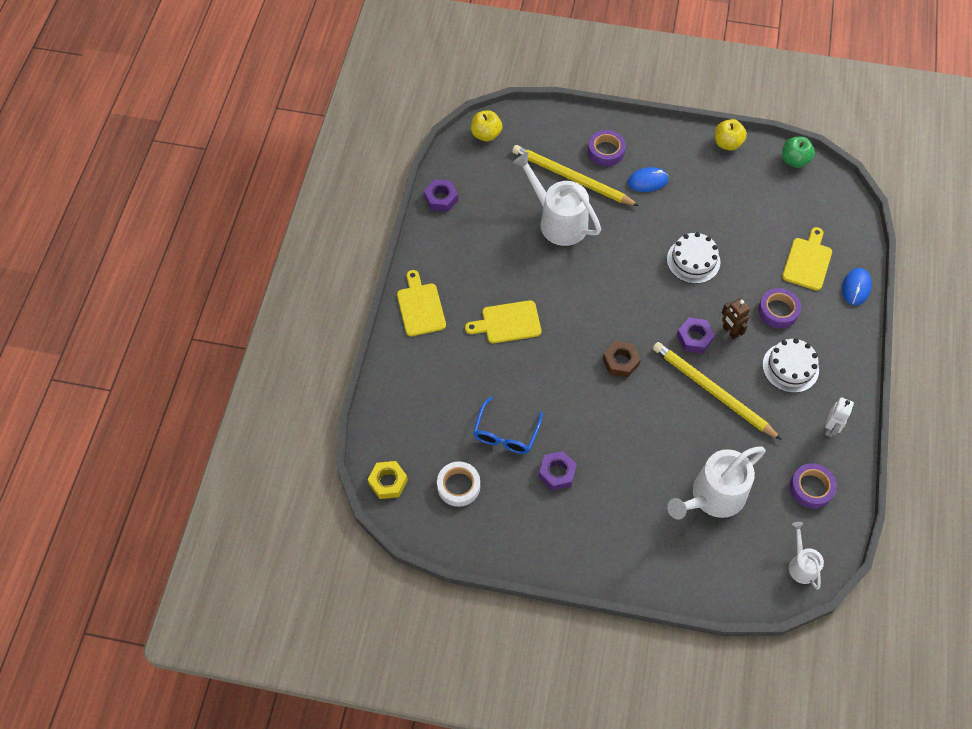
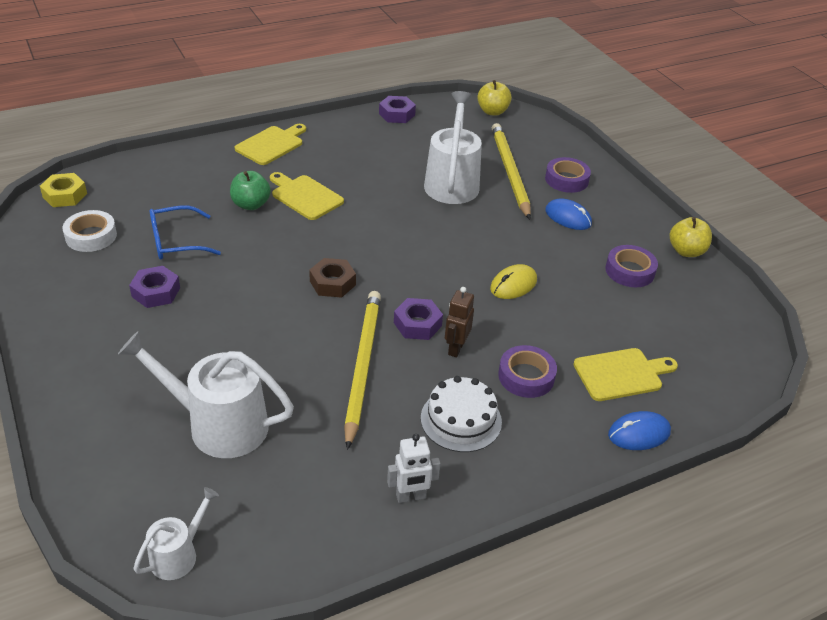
camera: 50 degrees right, 20 degrees down
(693, 260) = (513, 284): white cake -> yellow mouse
(794, 160) = (736, 308): green apple -> green apple (251, 204)
(811, 488) = (304, 514): purple tape -> purple tape (629, 271)

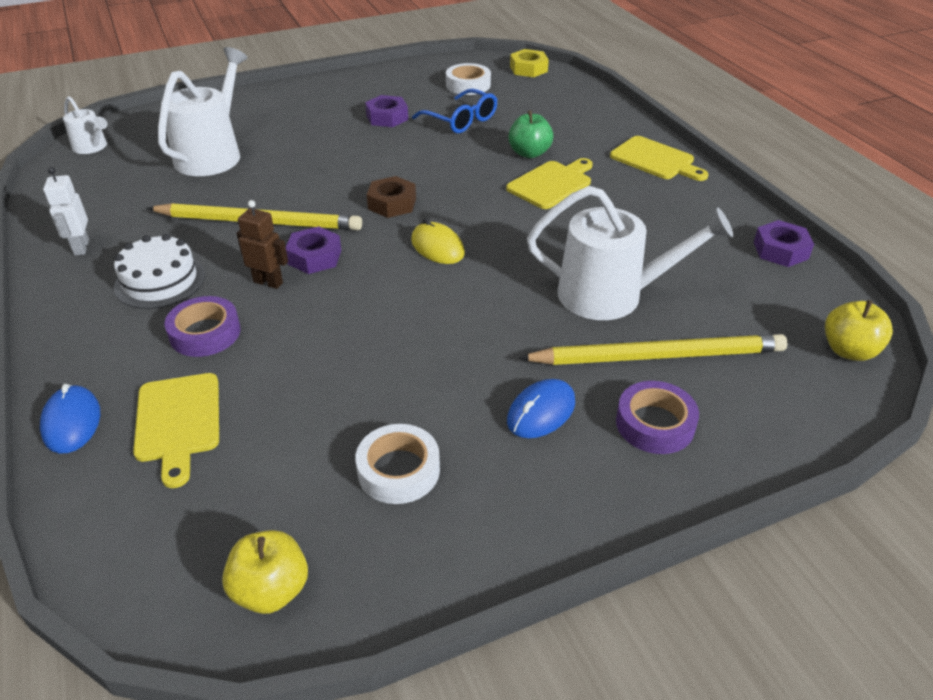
camera: 95 degrees right, 0 degrees up
(176, 242) = (461, 120): blue glasses -> blue glasses turned 150 degrees clockwise
(513, 284) = (376, 336): yellow mouse -> yellow mouse (437, 247)
(629, 271) = (398, 470): purple tape -> white tape
(686, 251) = (453, 568): yellow apple -> yellow apple (271, 590)

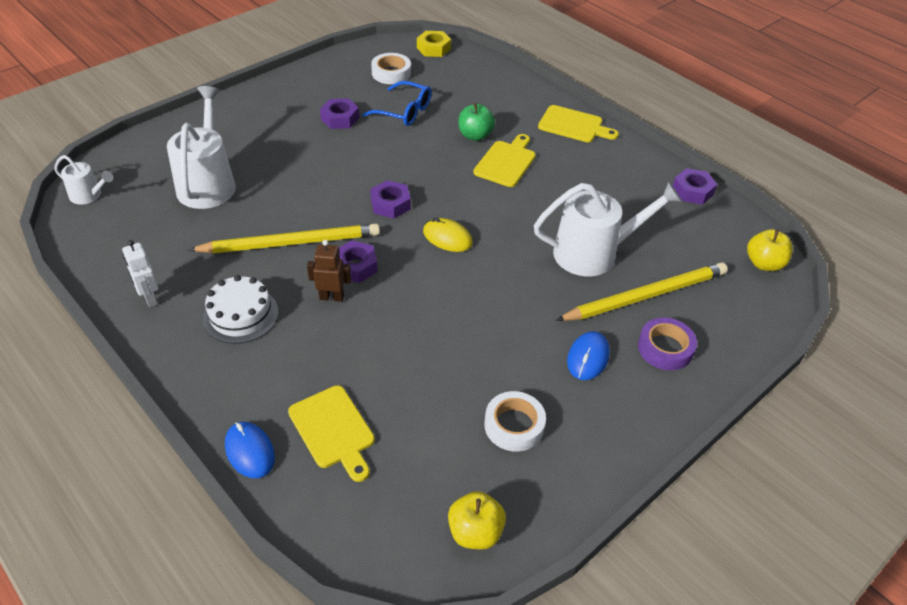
camera: 20 degrees left, 5 degrees up
(205, 333) = (308, 353): purple tape -> none
(392, 203) = (390, 204): brown nut -> purple nut

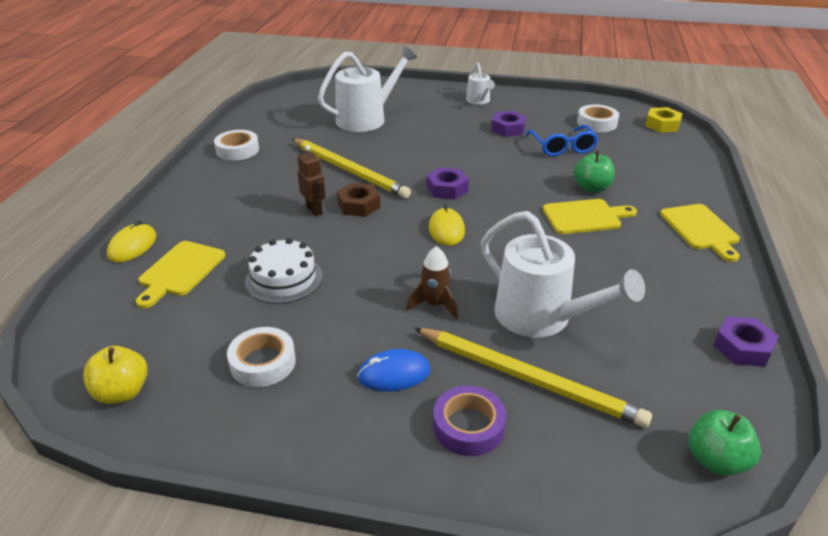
camera: 55 degrees right, 10 degrees down
(89, 195) = (303, 93): white watering can -> white watering can (479, 101)
(150, 298) = (237, 150): white robot -> white tape
(240, 315) = (257, 185): white cake -> white cake (284, 279)
(250, 451) = (132, 246): blue mouse -> yellow mouse
(356, 266) = (358, 205): purple nut -> brown nut
(533, 296) = (435, 305): none -> brown rocket
(764, 264) = (716, 460): yellow apple -> green apple

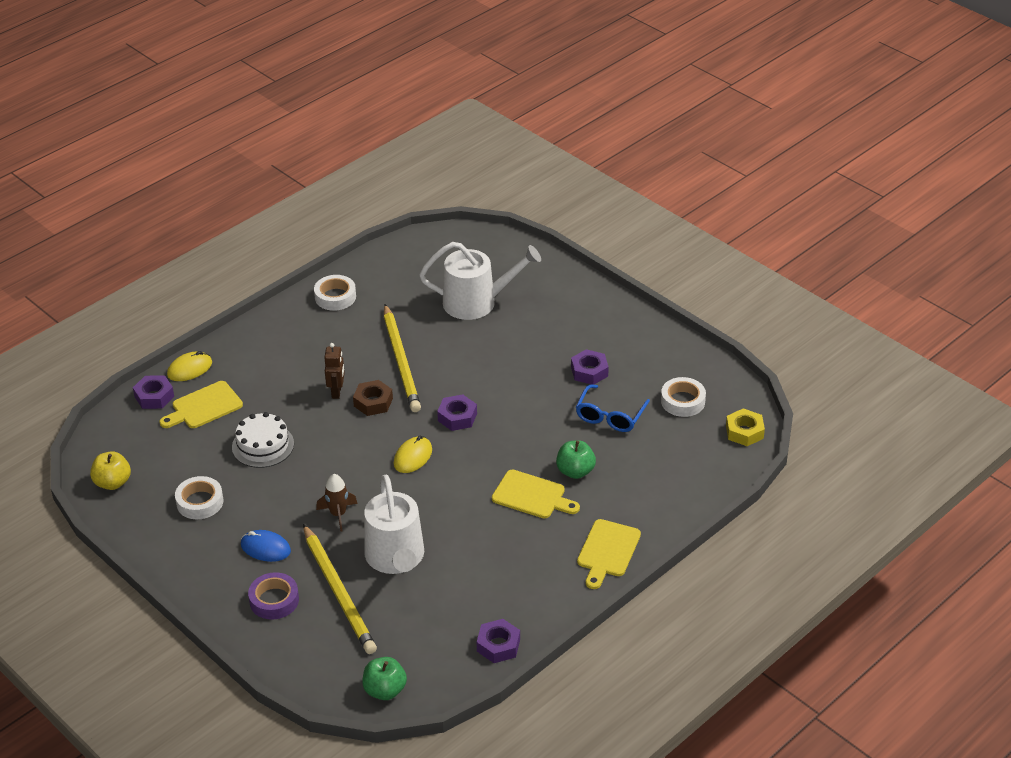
camera: 35 degrees right, 5 degrees up
(108, 284) = (154, 396): none -> purple nut
(479, 101) = (607, 322): white watering can -> none

